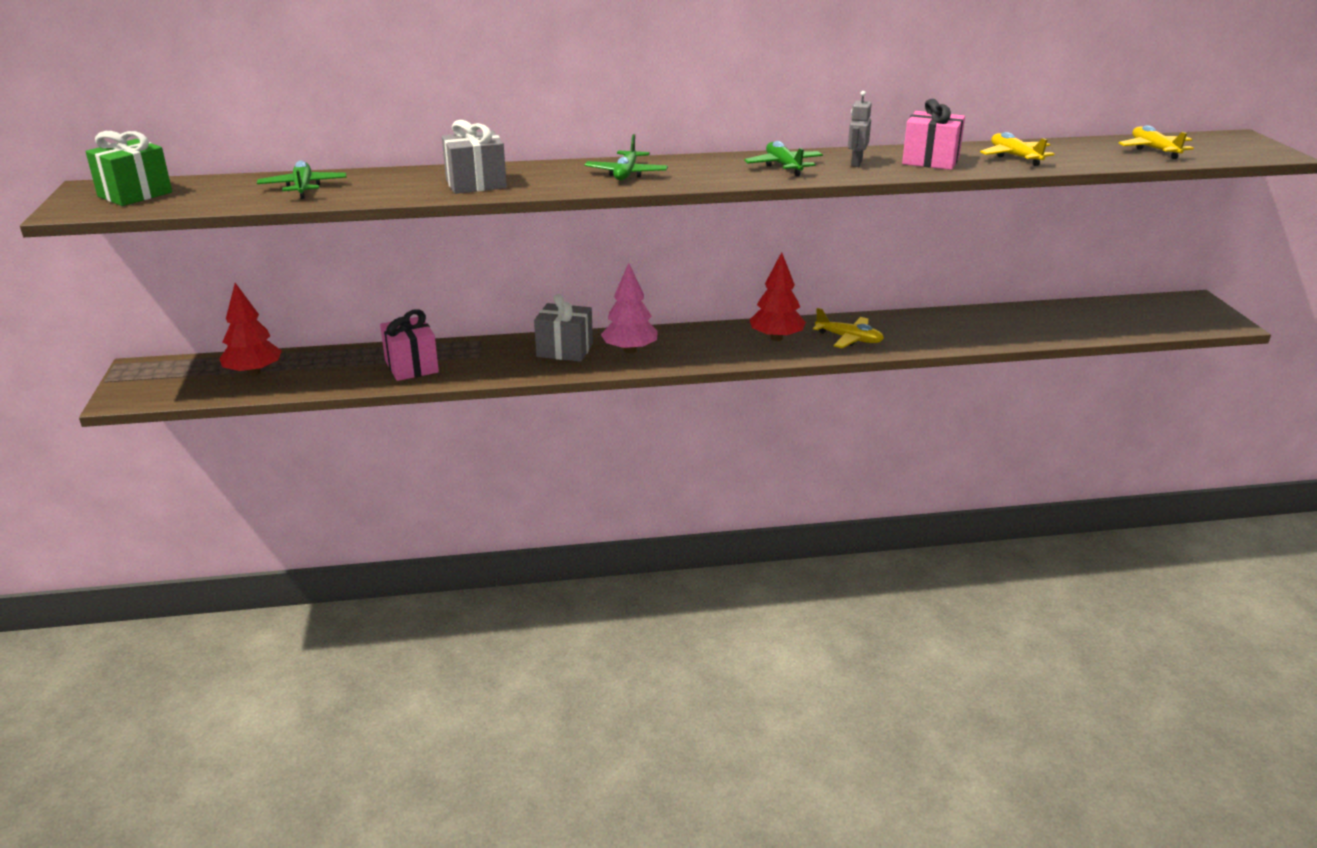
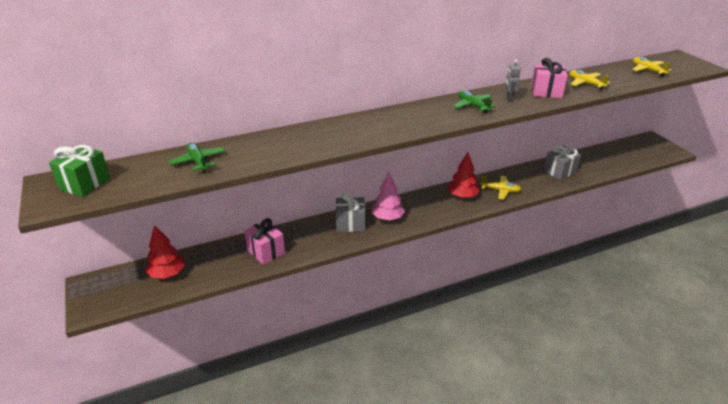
camera: 15 degrees left, 5 degrees up
(476, 184) = (306, 144): grey gift -> grey gift (559, 171)
(626, 174) = (390, 123): green plane -> none

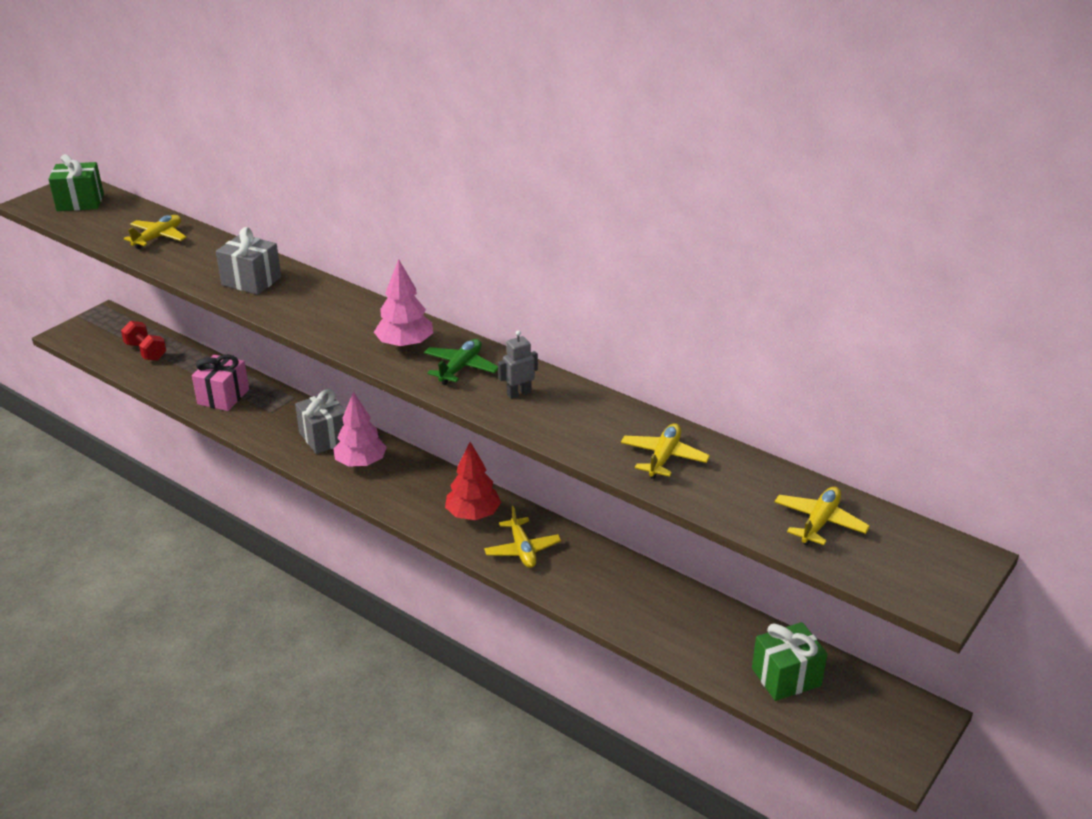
camera: 60 degrees right, 0 degrees up
(167, 274) = (146, 351): red tree -> red dumbbell
(198, 162) = (158, 237): green plane -> yellow plane
(435, 114) = (405, 345): none -> pink tree
(546, 92) = (582, 423): pink gift -> none
(559, 171) = (648, 605): grey gift -> grey gift (251, 281)
(619, 157) = (786, 677): none -> green gift

